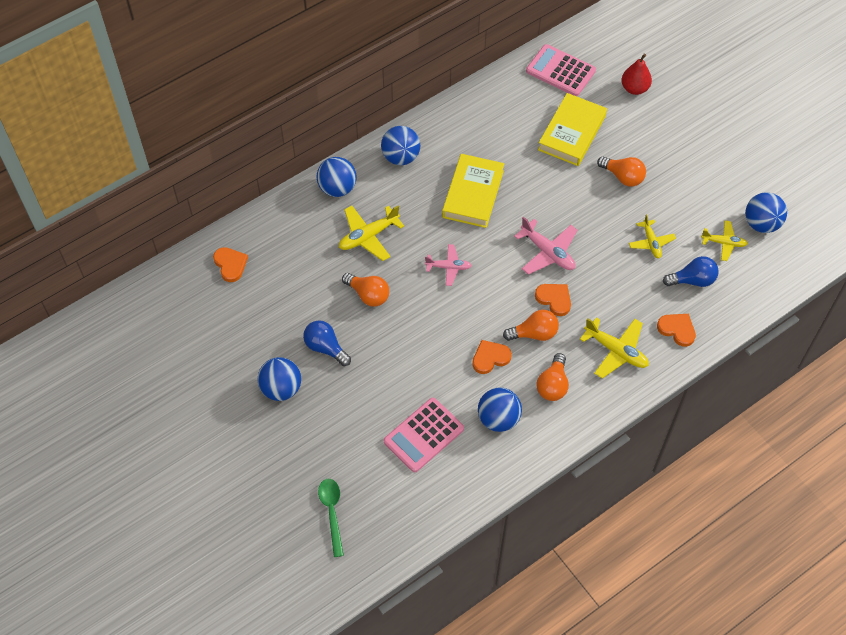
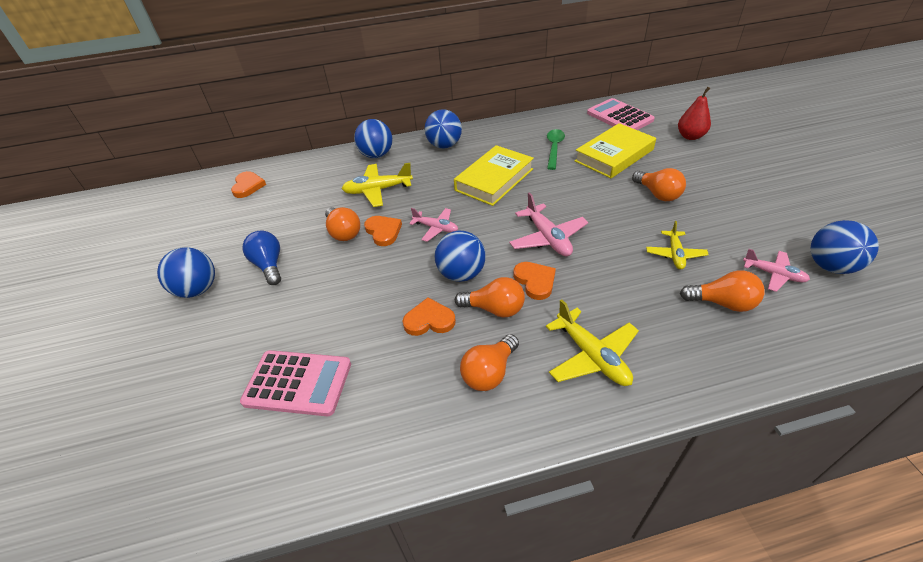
camera: 25 degrees right, 15 degrees down
(332, 513) = (123, 442): green spoon -> green spoon (554, 148)
(424, 435) = (298, 383): pink calculator -> pink calculator turned 150 degrees counterclockwise
(498, 418) = (398, 392): blue ball -> blue ball (461, 274)
(677, 329) = (687, 353): orange heart -> orange heart (383, 232)
(692, 280) = (722, 303): blue light bulb -> orange light bulb
(723, 243) = (773, 274): yellow plane -> pink plane

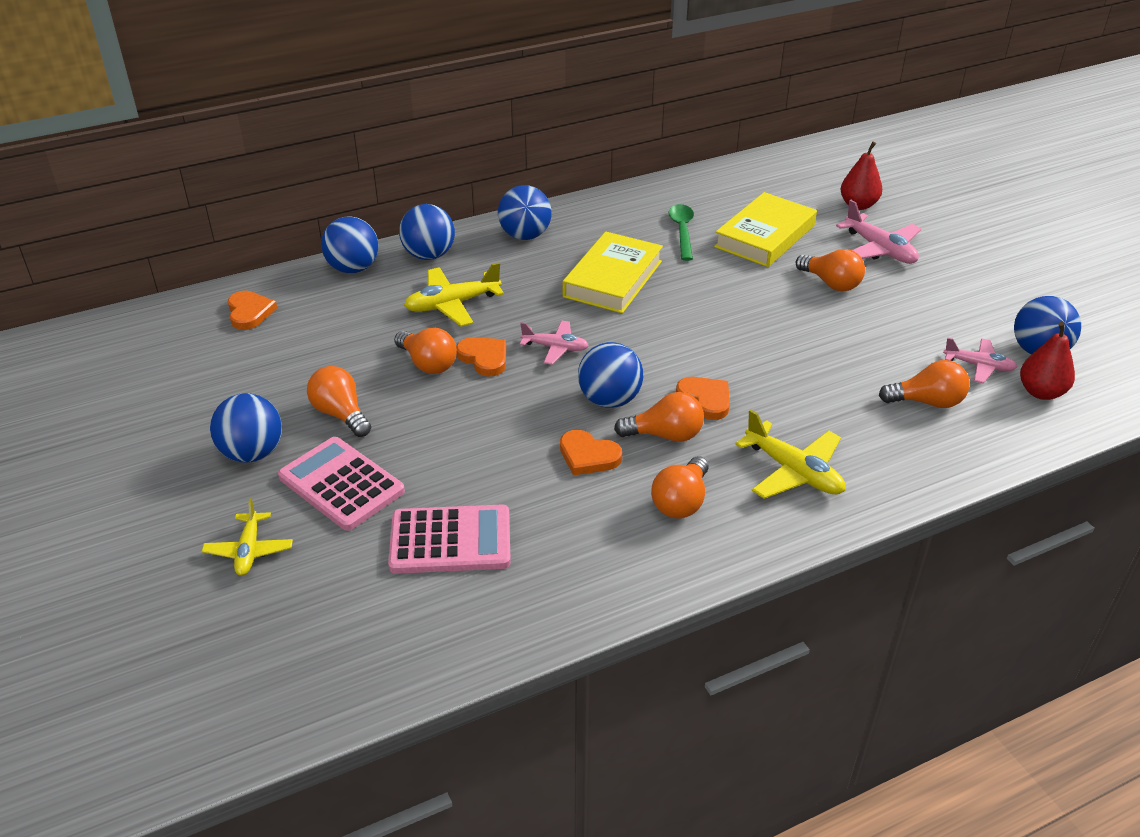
camera: 15 degrees left, 5 degrees down
(269, 265) = (341, 414): blue light bulb -> orange light bulb
(325, 161) = (353, 268): none -> blue ball
(429, 320) = (588, 456): orange heart -> orange heart turned 135 degrees counterclockwise
(547, 238) = (706, 348): pink plane -> pink plane (879, 249)
(619, 117) = (760, 182): pink calculator -> pink calculator (341, 484)
(675, 254) = (865, 354): yellow plane -> yellow plane (249, 550)
(830, 305) = (1041, 392): none -> red pear

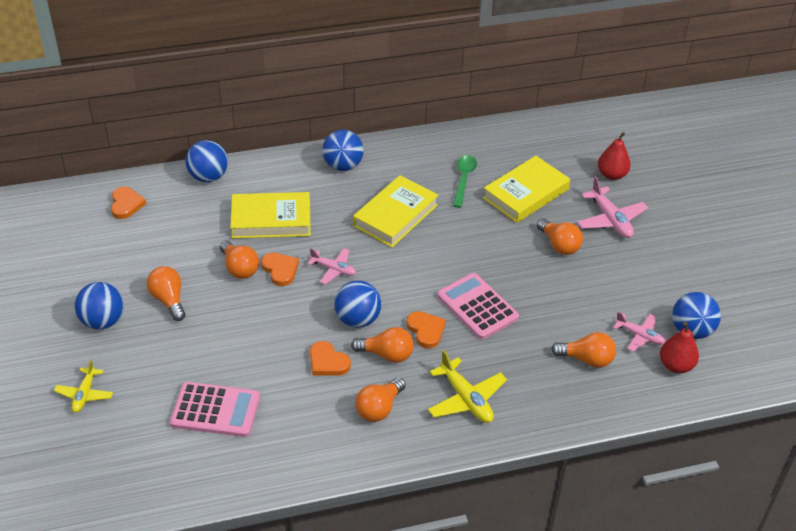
camera: 10 degrees right, 5 degrees up
(341, 484) = (155, 355): pink calculator -> pink calculator (477, 307)
(429, 255) = (266, 173): blue ball -> none
(452, 304) = (271, 220): yellow plane -> yellow book

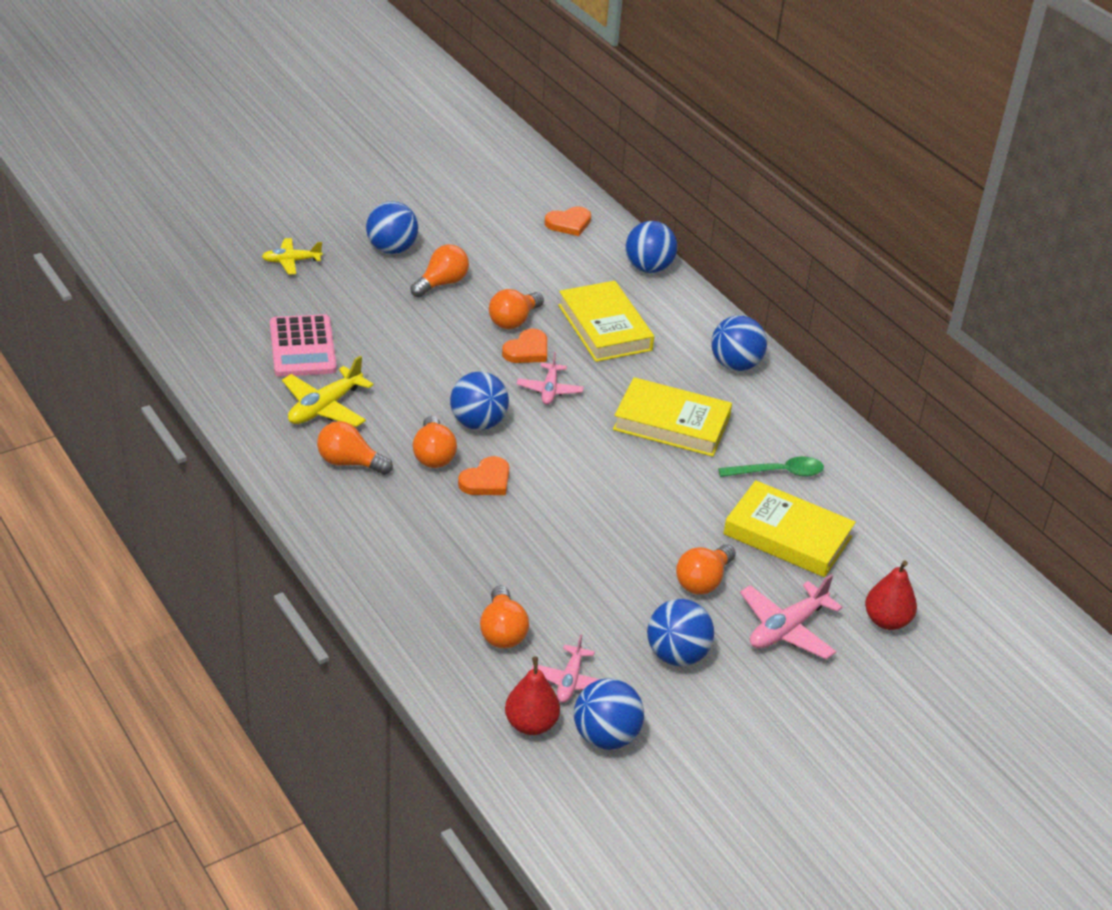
camera: 70 degrees right, 5 degrees down
(327, 362) = (402, 412): orange heart -> none
(466, 399) = (391, 530): yellow plane -> yellow plane (325, 407)
(477, 307) = (547, 518): pink calculator -> none
(624, 277) = (677, 655): none -> blue ball

